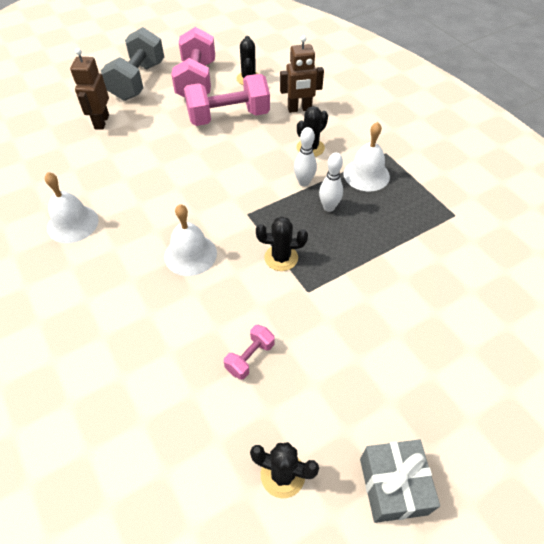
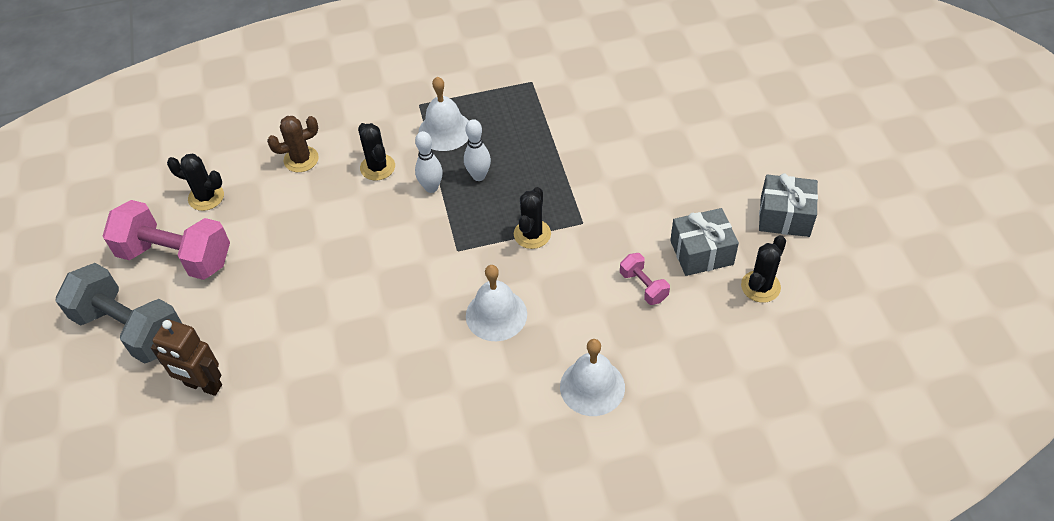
camera: 70 degrees left, 0 degrees up
(73, 223) = (396, 433): white bell -> white bell (592, 387)
(228, 117) = (276, 235): pink dumbbell -> none
(299, 109) = (301, 159): brown robot -> brown cactus
(308, 403) = (701, 252): none -> grey gift

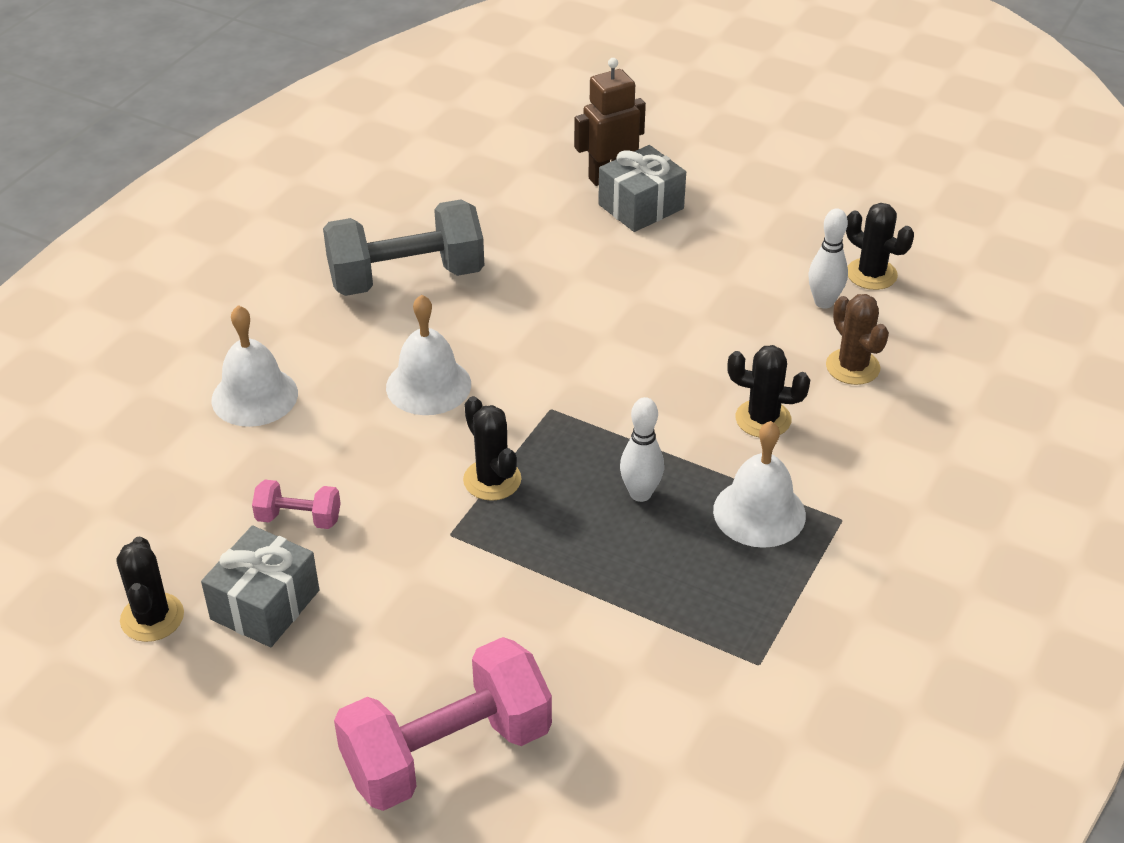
camera: 130 degrees right, 10 degrees down
(130, 328) = (736, 163): grey dumbbell -> grey dumbbell (406, 278)
(176, 256) = (801, 222): pink dumbbell -> pink dumbbell (447, 752)
(206, 197) = (871, 274): black cactus -> black cactus turned 75 degrees clockwise
(301, 159) = (852, 367): brown cactus -> brown cactus turned 45 degrees counterclockwise
(431, 187) = (672, 443): white bowling pin -> white bowling pin (824, 302)
(785, 216) = (192, 734): grey gift -> grey gift (641, 206)

